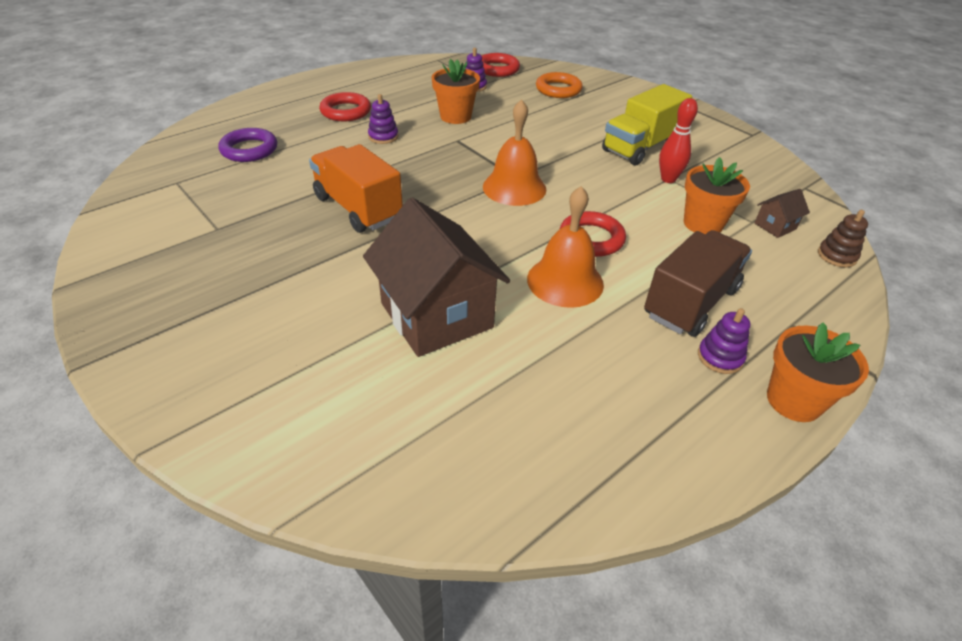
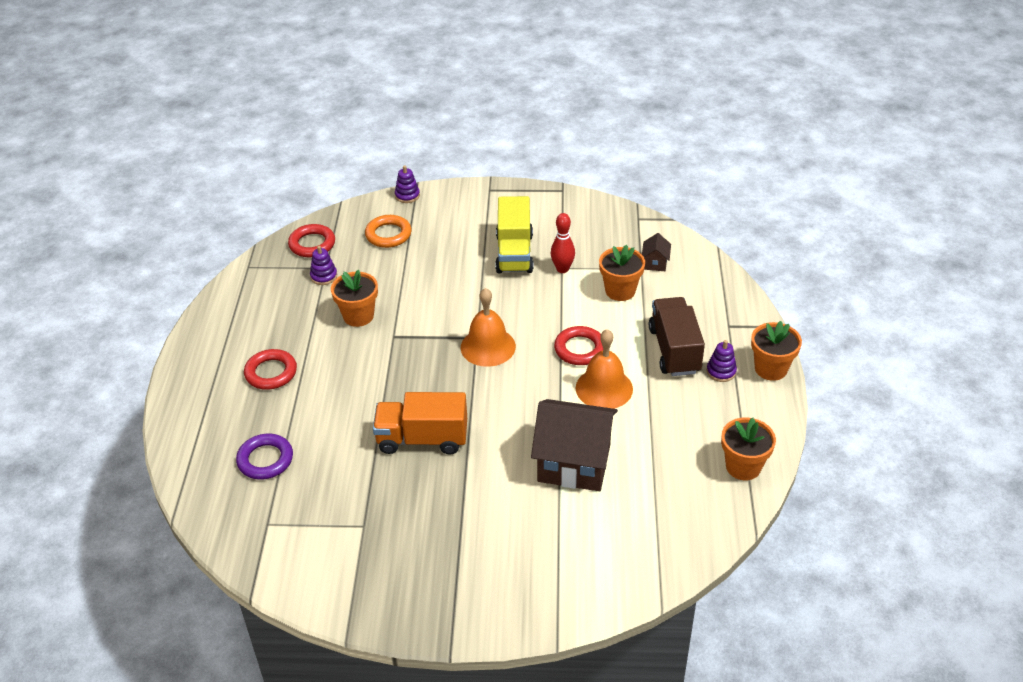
camera: 45 degrees left, 0 degrees up
(383, 137) = (339, 373): purple stacking toy -> purple stacking toy (407, 195)
(606, 470) = (743, 467): none -> orange flower pot
(836, 256) = (703, 262): brown stacking toy -> none

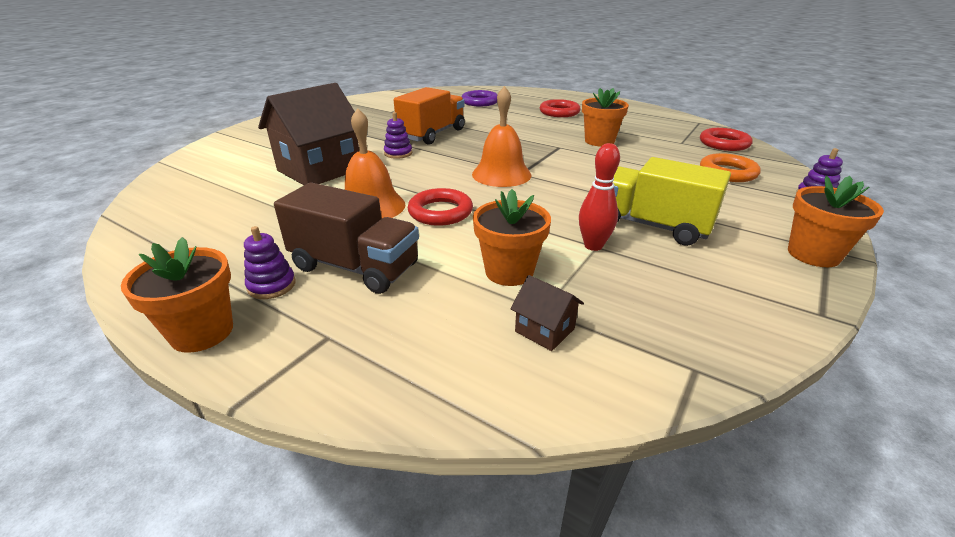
camera: 120 degrees right, 10 degrees down
(324, 276) = (668, 140): purple stacking toy -> purple stacking toy (398, 153)
(743, 467) = (155, 238): orange flower pot -> orange flower pot (813, 254)

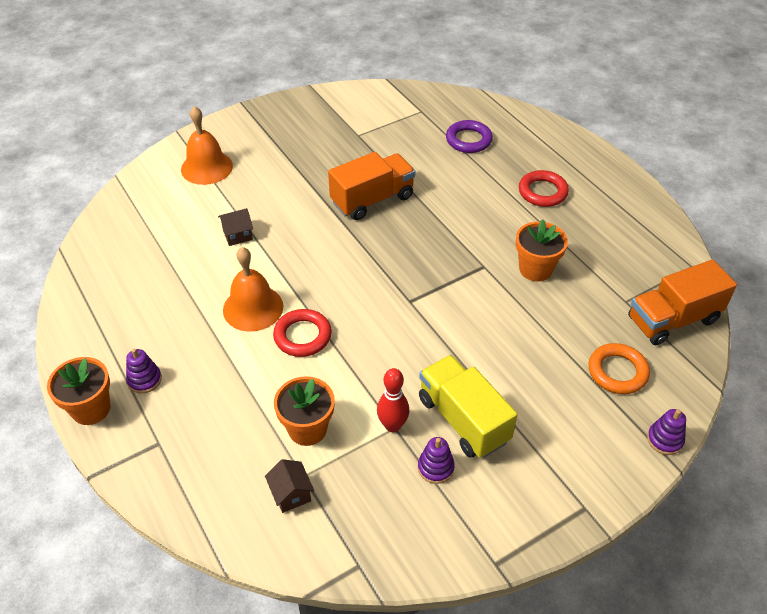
camera: 25 degrees right, 15 degrees up
(319, 170) = (237, 235): brown house -> brown house, size x0.42
(355, 267) = (205, 381): brown truck -> none
(398, 153) = (319, 227): purple stacking toy -> purple stacking toy (435, 467)
(501, 174) = (391, 297): orange bell -> orange bell (207, 167)
(724, 143) = (672, 319): red ring -> orange truck
(813, 254) = (565, 508): orange flower pot -> none

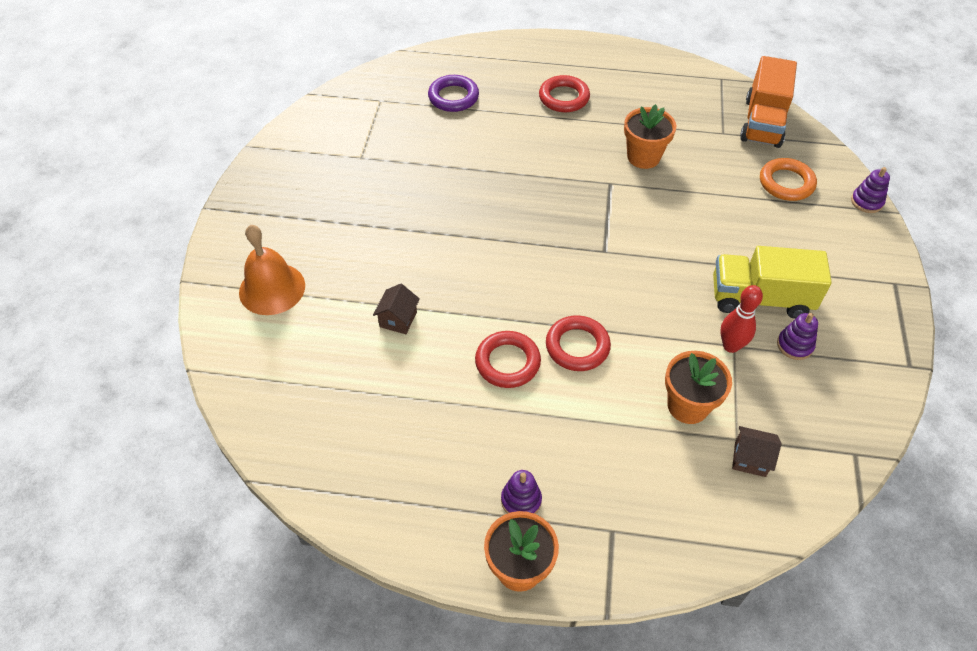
camera: 50 degrees left, 5 degrees up
(253, 308) = (507, 362): orange bell -> red ring
(372, 200) = (458, 200): orange truck -> none

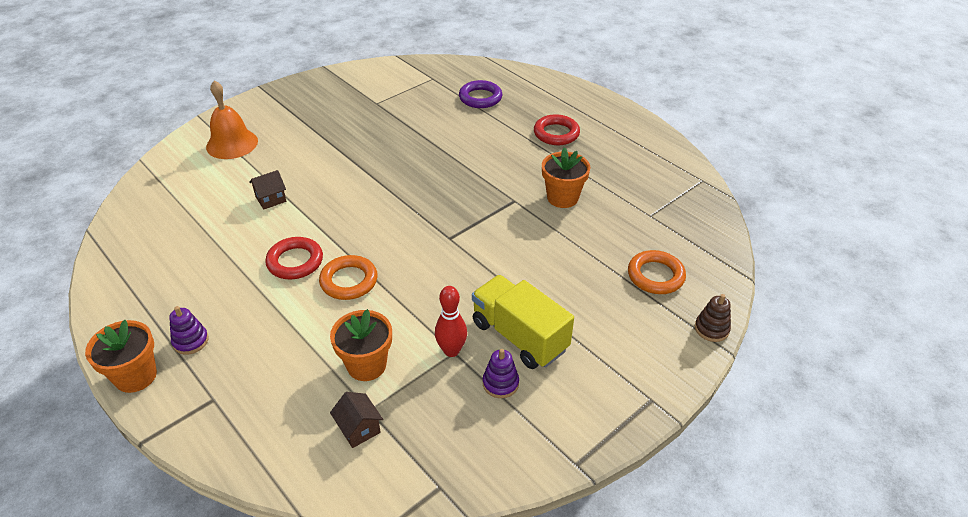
camera: 40 degrees right, 10 degrees down
(577, 346) = (349, 281): red ring -> orange ring
(762, 122) = (695, 226): orange truck -> none
(866, 202) = (711, 329): purple stacking toy -> brown stacking toy

